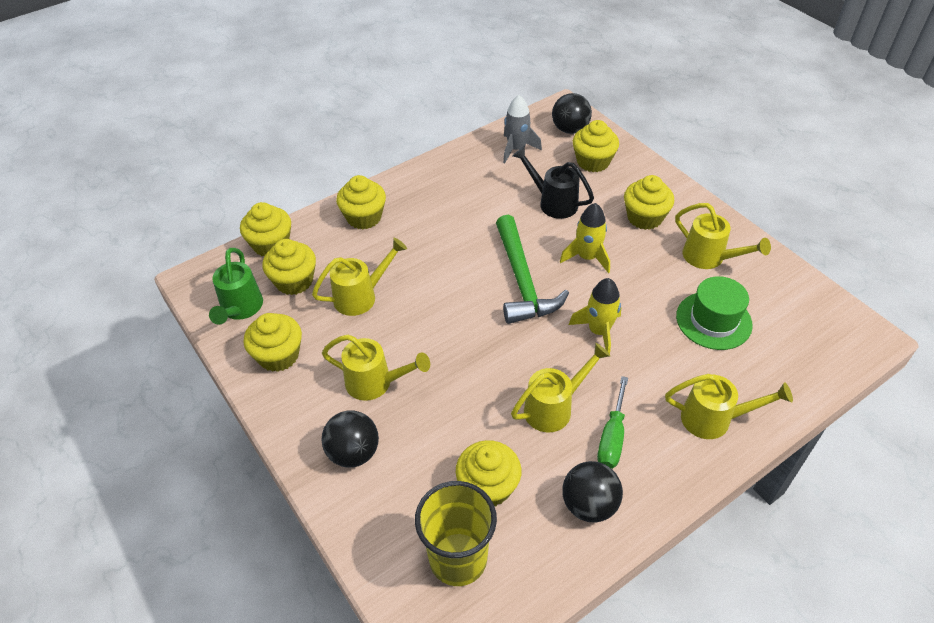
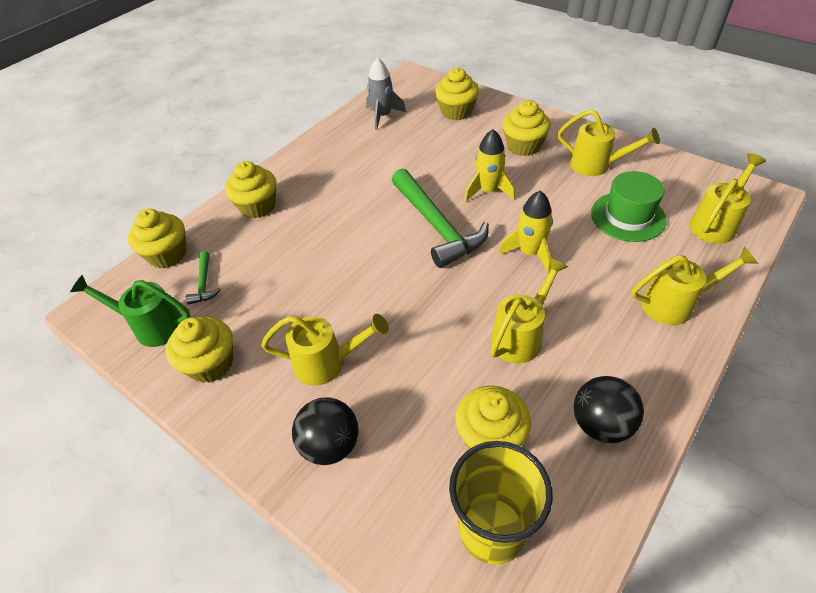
camera: 15 degrees left, 0 degrees up
(240, 309) = (152, 326): green watering can -> green watering can turned 120 degrees clockwise
(294, 281) = (204, 283): yellow cupcake -> green hammer
(360, 296) = (280, 281): yellow watering can -> yellow watering can (715, 224)
(553, 202) = (436, 152): black watering can -> none
(570, 129) = (424, 91): black ball -> none
(612, 437) = (590, 349): green screwdriver -> none

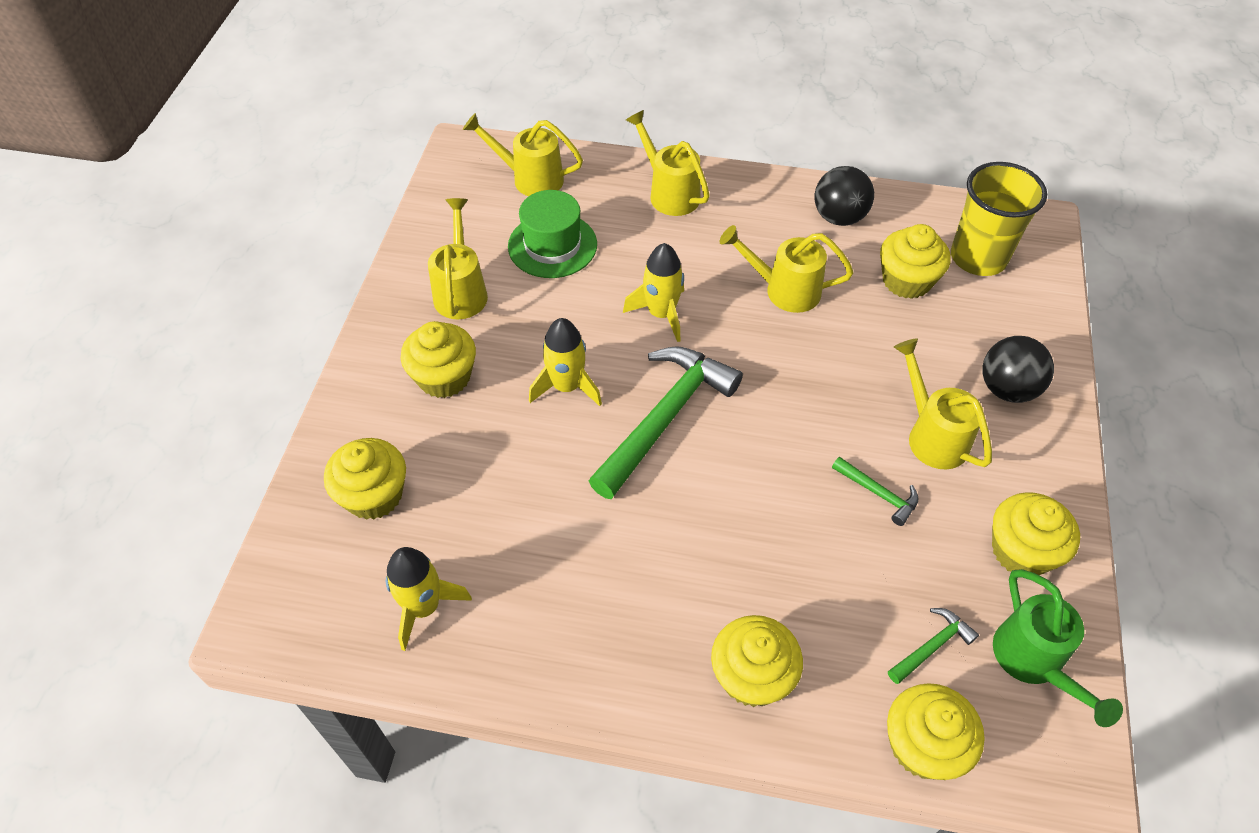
camera: 120 degrees left, 5 degrees up
(309, 307) = (878, 494): none -> green hammer
(383, 116) = (424, 607): grey rocket -> yellow rocket

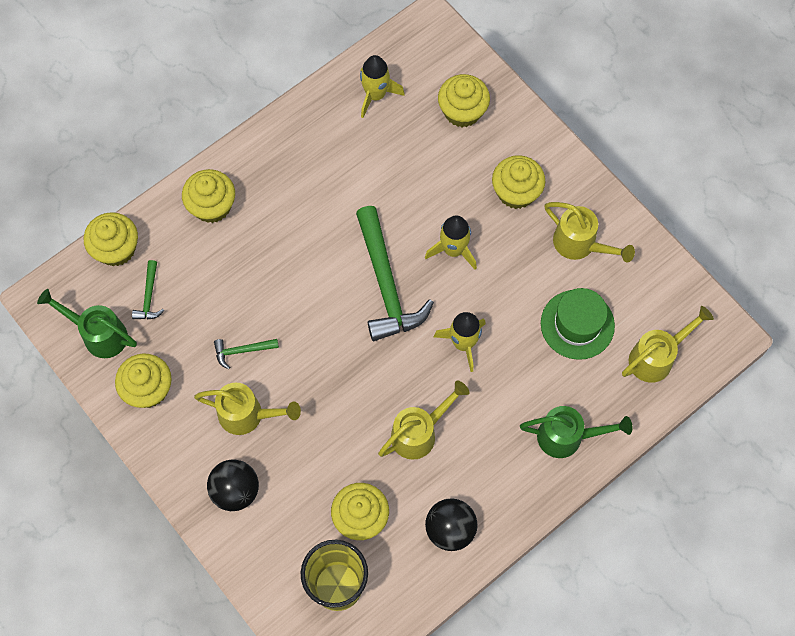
camera: 130 degrees right, 15 degrees up
(669, 193) = (567, 437): yellow watering can -> green watering can

